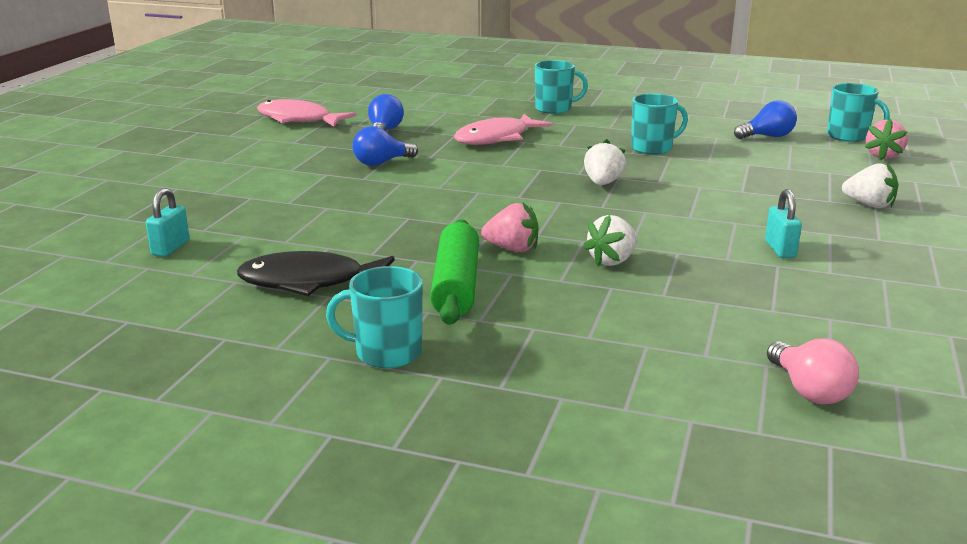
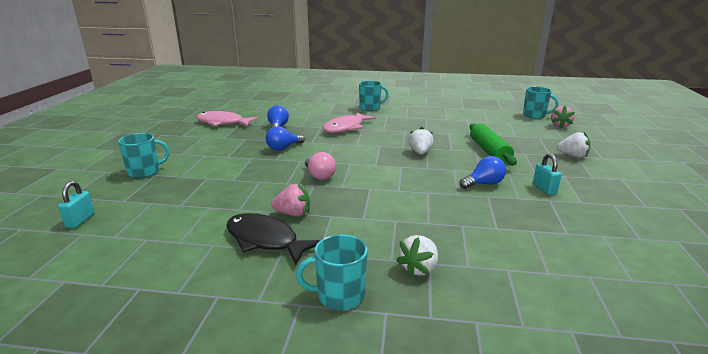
camera: 10 degrees left, 0 degrees up
(170, 248) = (160, 221): turquoise padlock -> turquoise padlock (80, 220)
(309, 282) = (265, 240): black fish -> black fish turned 45 degrees clockwise
(456, 285) = (364, 233): green rolling pin -> green rolling pin (489, 151)
(512, 249) = (388, 202): pink strawberry -> pink strawberry (293, 213)
(612, 261) = (453, 205): white strawberry -> white strawberry (419, 268)
(652, 148) = (436, 128): turquoise mug -> turquoise mug (145, 172)
(767, 136) = (493, 118): blue light bulb -> blue light bulb (483, 184)
(809, 391) = (628, 295): pink light bulb -> pink light bulb (319, 176)

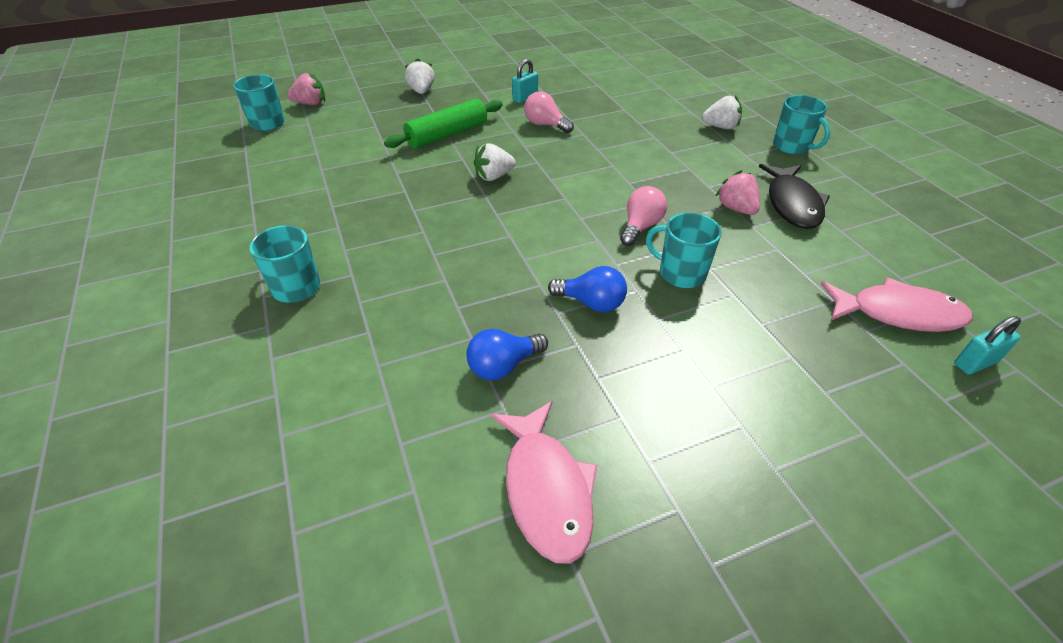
camera: 120 degrees left, 20 degrees up
(145, 172) = (839, 415): turquoise mug -> turquoise mug (680, 273)
(346, 128) = (442, 274): pink fish -> pink fish (898, 313)
(483, 184) = (545, 125): blue light bulb -> pink light bulb

